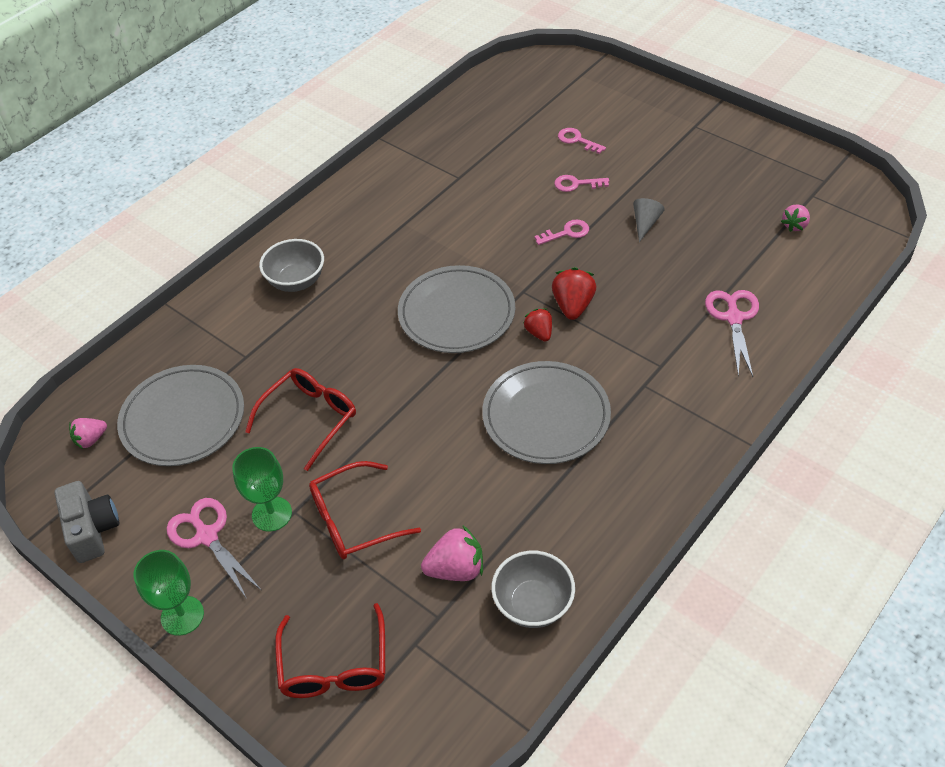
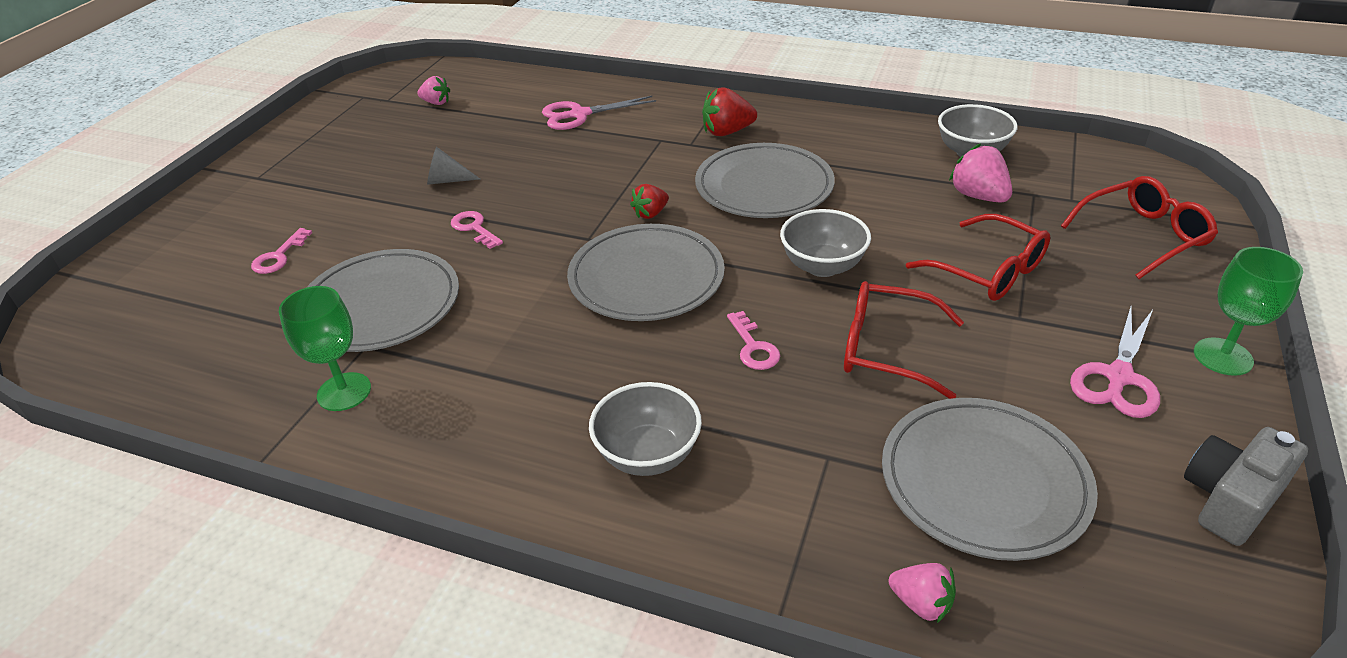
camera: 110 degrees left, 10 degrees down
(91, 439) = (1111, 588): pink strawberry -> pink strawberry (921, 603)
(272, 514) = (1039, 333): green goblet -> green goblet (344, 392)
(416, 416) = (822, 266): none -> grey bowl
(495, 184) = (381, 305): none -> grey plate
(573, 306) = (599, 201): red strawberry -> red strawberry (727, 132)
(576, 184) = (376, 239): pink key -> pink key (753, 347)

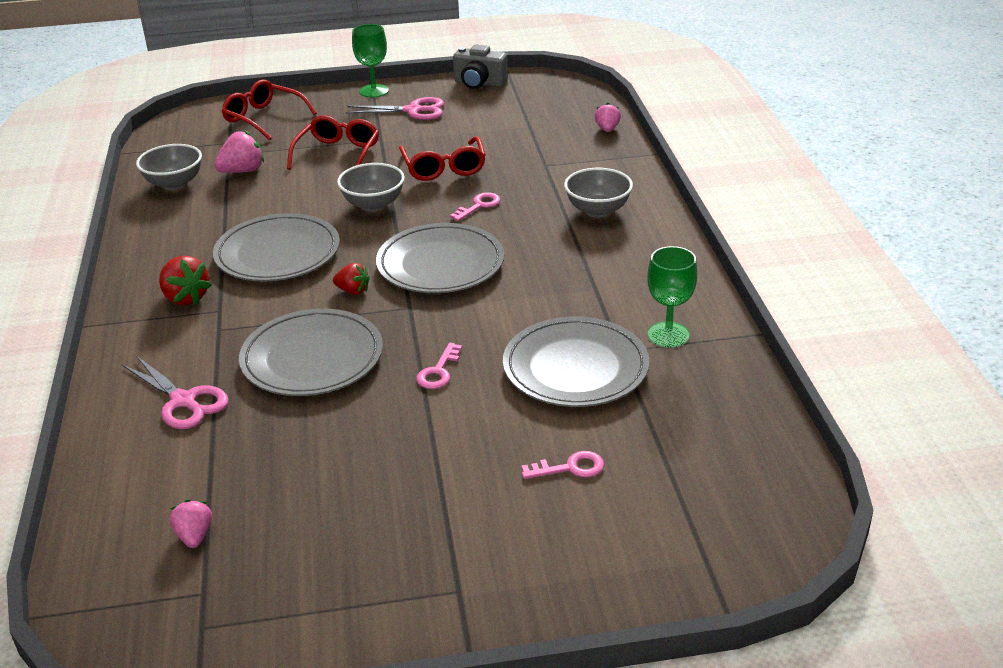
camera: 120 degrees left, 5 degrees down
(447, 180) = (371, 429): grey cone -> none
(978, 196) = (243, 171): pink strawberry -> pink strawberry turned 150 degrees counterclockwise
(984, 481) = (522, 128): grey plate -> grey plate (312, 358)

